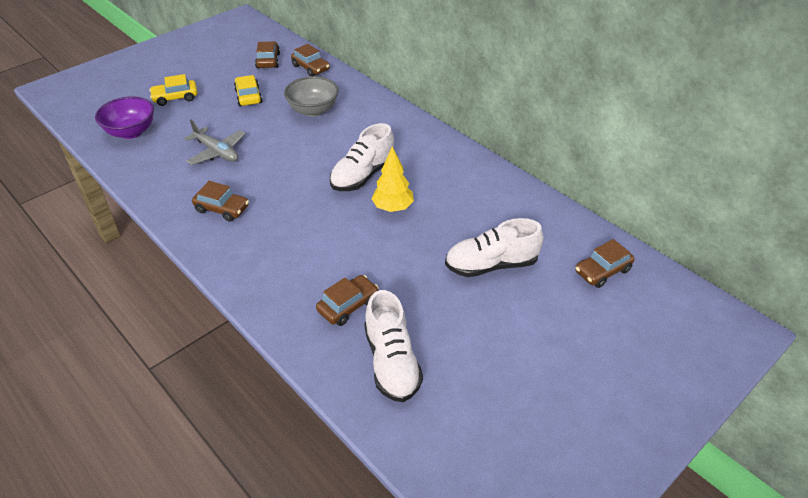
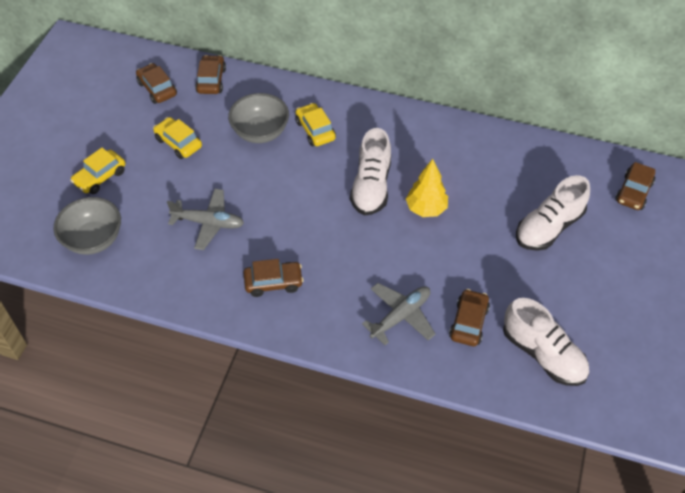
camera: 30 degrees left, 10 degrees up
(131, 132) = (93, 239): purple bowl -> grey bowl
(295, 275) = (400, 316): none -> grey plane
(311, 68) = (211, 80): brown car -> brown car turned 105 degrees counterclockwise
(356, 123) = (315, 130): none -> yellow car

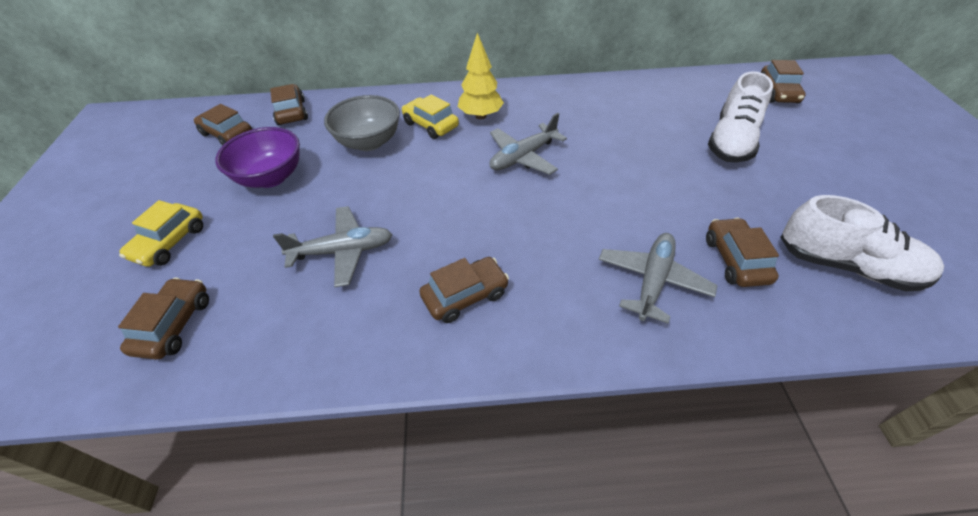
camera: 20 degrees left, 5 degrees down
(93, 239) = (174, 325): grey bowl -> brown car
(178, 143) = (271, 177): yellow car -> purple bowl
(371, 186) = (523, 157): white shoe -> grey plane
(426, 209) = (596, 160): yellow tree -> yellow tree (481, 116)

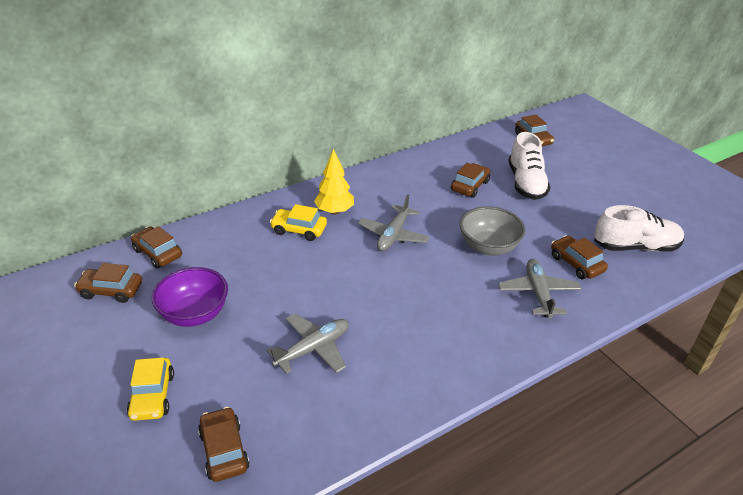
camera: 30 degrees left, 10 degrees down
(369, 142) = (257, 259): grey bowl -> grey bowl (488, 247)
(465, 296) = (429, 346): brown car -> brown car (470, 186)

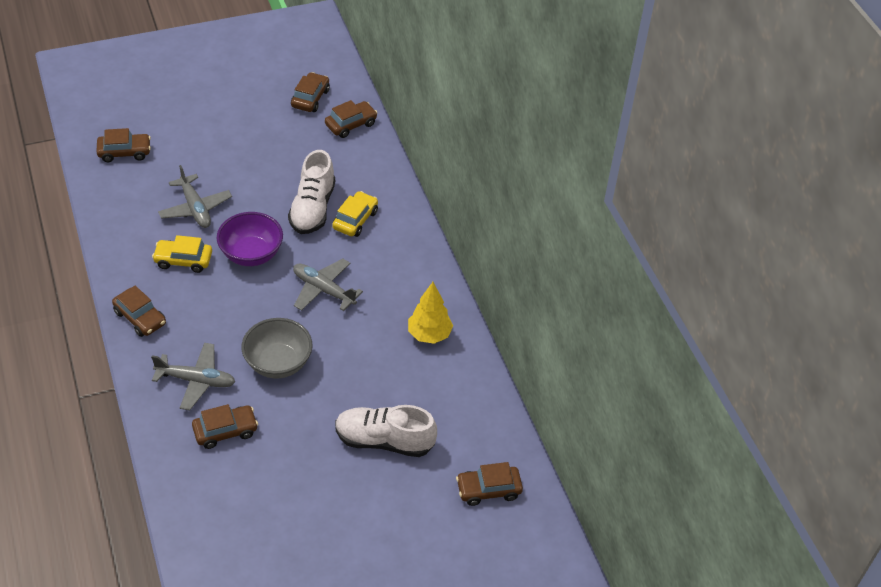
camera: 100 degrees right, 10 degrees up
(152, 396) = (188, 120): yellow car -> yellow car (183, 260)
(195, 314) = (263, 144): purple bowl -> purple bowl (251, 254)
(334, 211) = (378, 251): yellow tree -> yellow tree (429, 335)
(470, 186) = (393, 381): brown car -> brown car (140, 318)
(635, 247) = (231, 501): white shoe -> white shoe (312, 208)

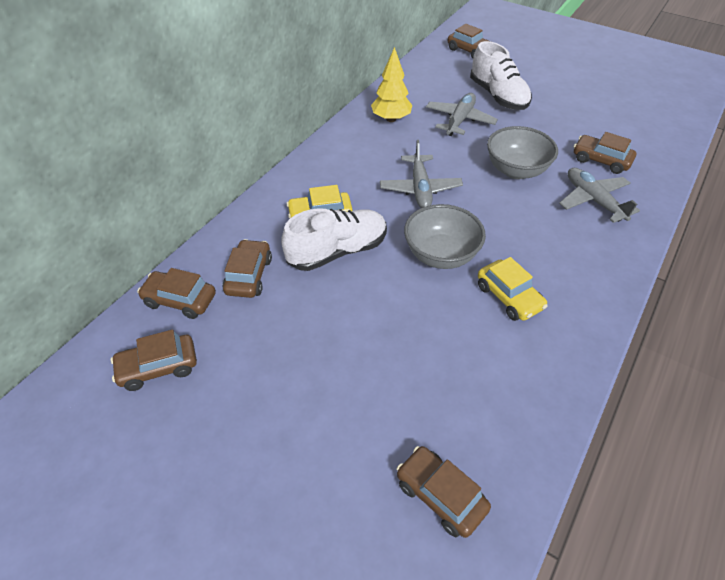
camera: 125 degrees left, 0 degrees up
(140, 318) = (601, 277): brown car -> brown car (249, 275)
(195, 208) = (439, 340): grey plane -> grey plane (459, 120)
(251, 254) = (441, 255): purple bowl -> grey bowl

